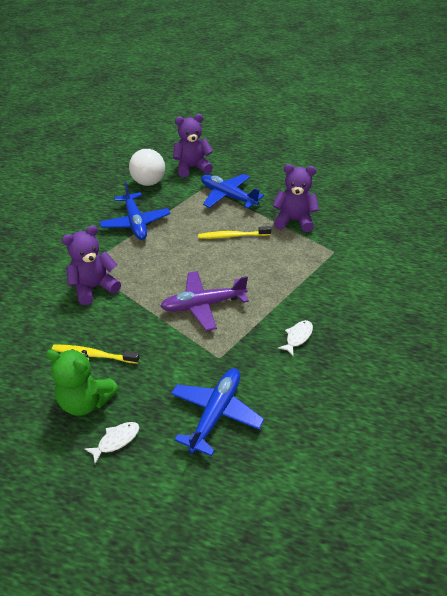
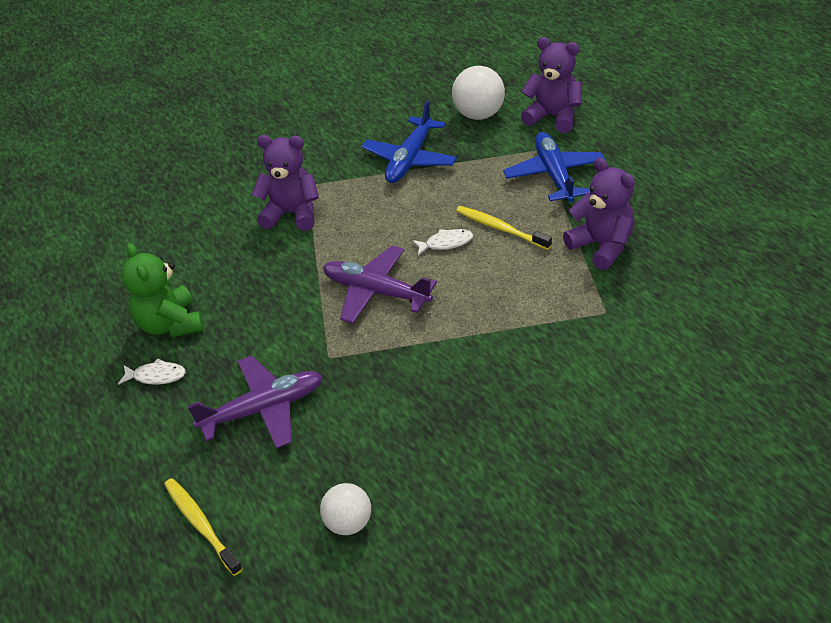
camera: 45 degrees right, 0 degrees up
(93, 355) = (220, 284): yellow toothbrush -> yellow toothbrush (201, 525)
(216, 413) = (263, 409): blue plane -> purple plane
(297, 337) = (434, 386): white fish -> white fish (446, 243)
(344, 443) = (348, 523): none -> white ball

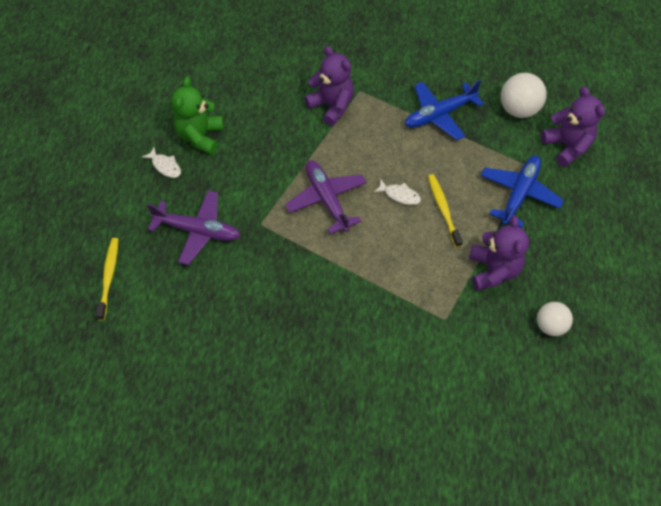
camera: 35 degrees right, 15 degrees up
(348, 523) = (176, 336): white ball -> white ball (550, 325)

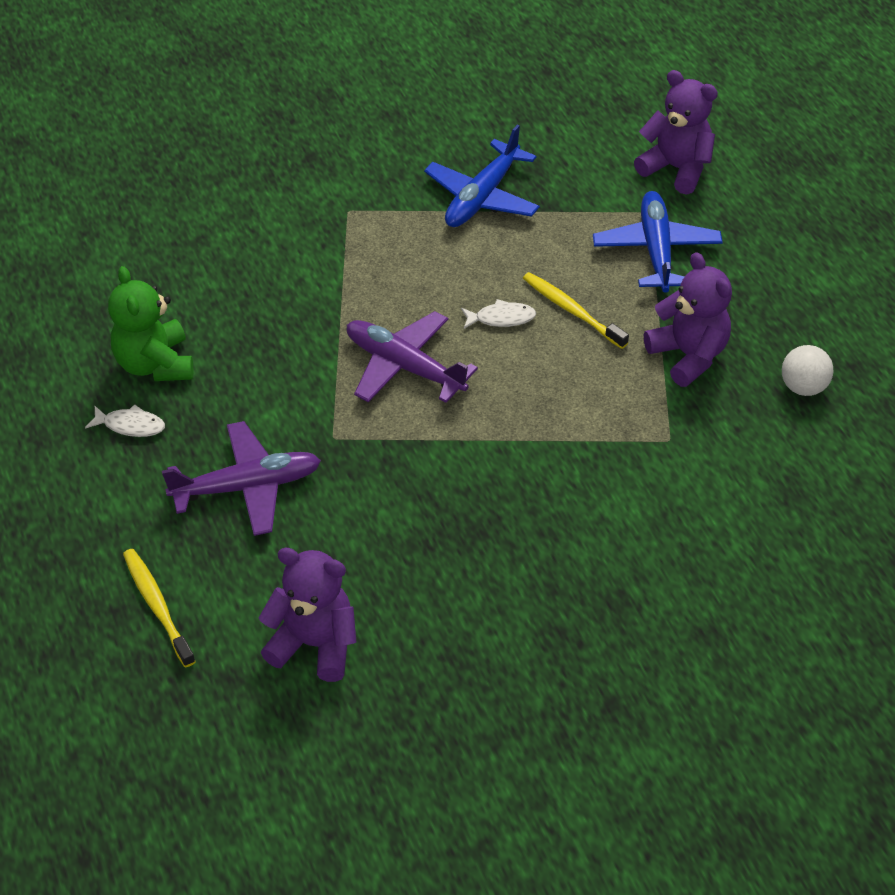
camera: 30 degrees left, 10 degrees down
(331, 106) = (322, 246): purple teddy bear -> purple teddy bear (314, 644)
(518, 110) = (583, 149): white ball -> none

